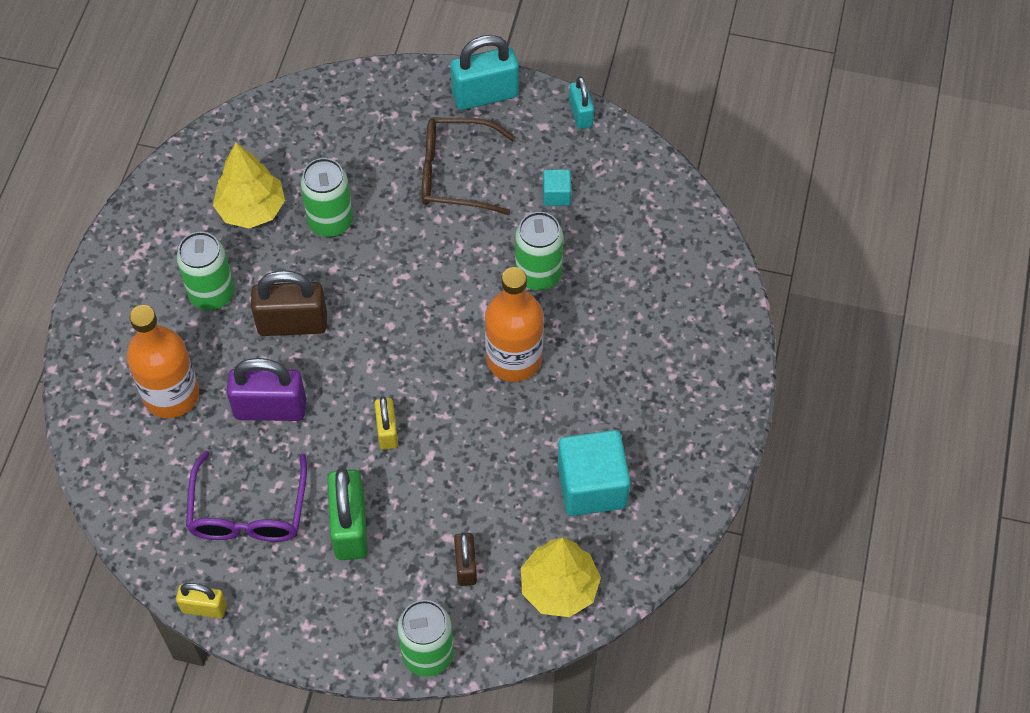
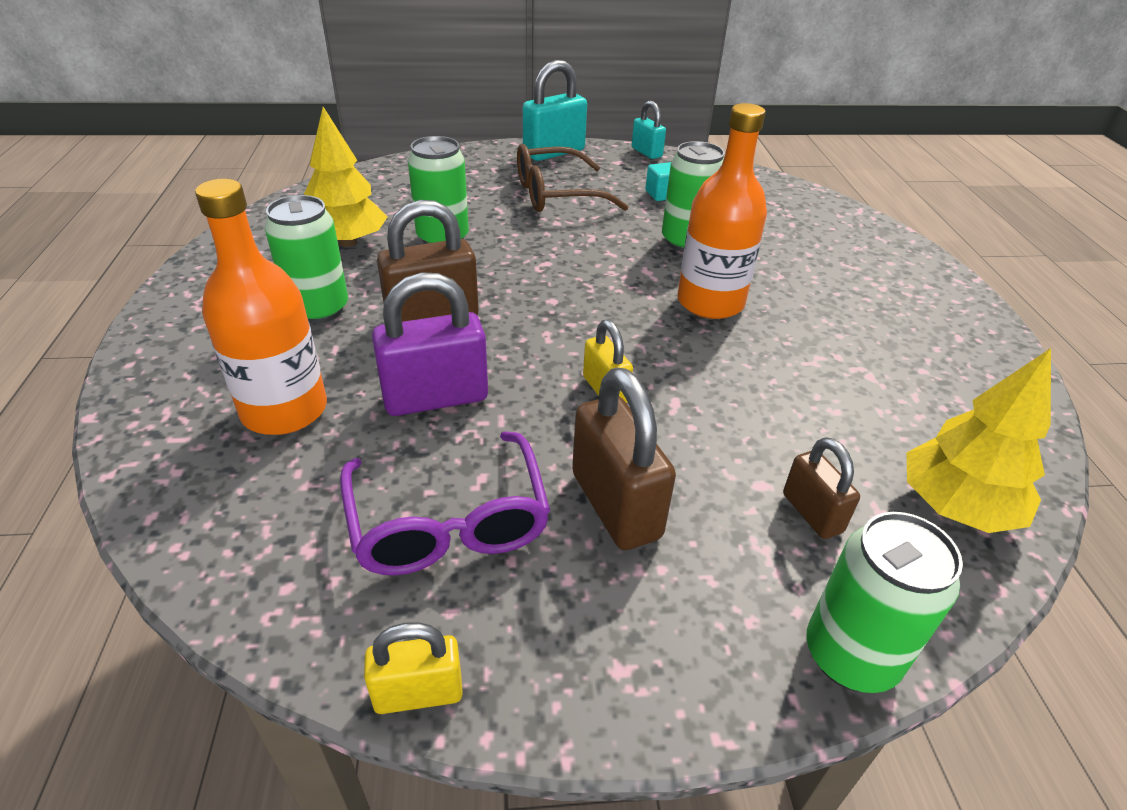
camera: 20 degrees left, 20 degrees down
(350, 527) = (615, 505): green padlock -> brown padlock
(592, 486) = (892, 391): turquoise cube -> none

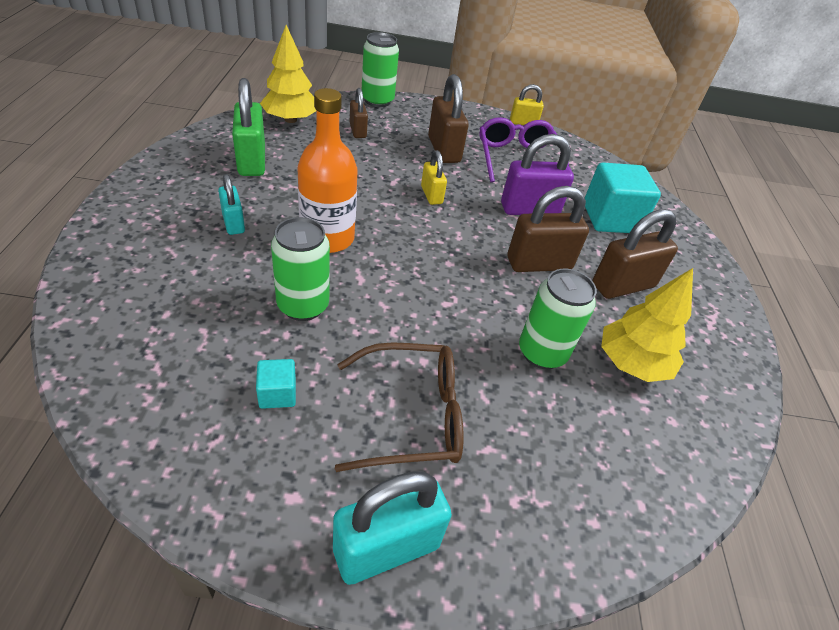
camera: 175 degrees left, 5 degrees up
(284, 410) = (610, 218): orange bottle -> turquoise cube
(319, 310) = (623, 285): green can -> brown padlock
(646, 152) = (230, 523): turquoise padlock -> turquoise padlock (233, 223)
(906, 390) = (252, 161): none -> green padlock

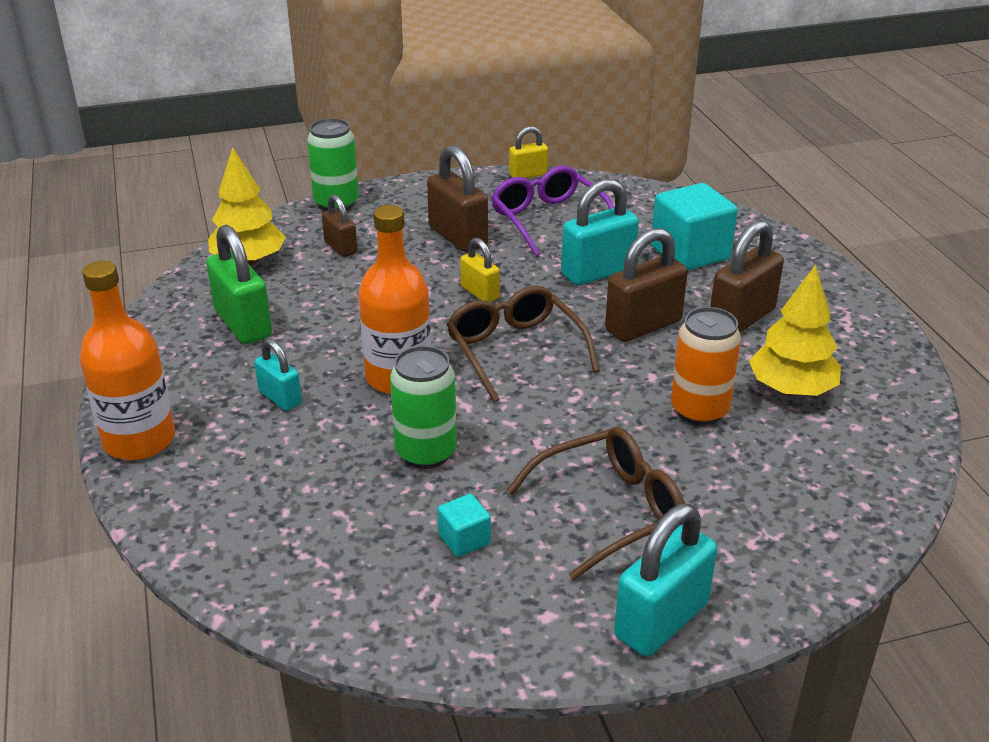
camera: 15 degrees left, 10 degrees down
(115, 219) = (139, 440): none -> orange bottle
(427, 248) = (515, 351): none -> brown glasses
(529, 209) = (598, 272): purple padlock -> turquoise padlock
(542, 353) = (699, 410): green can -> orange can

